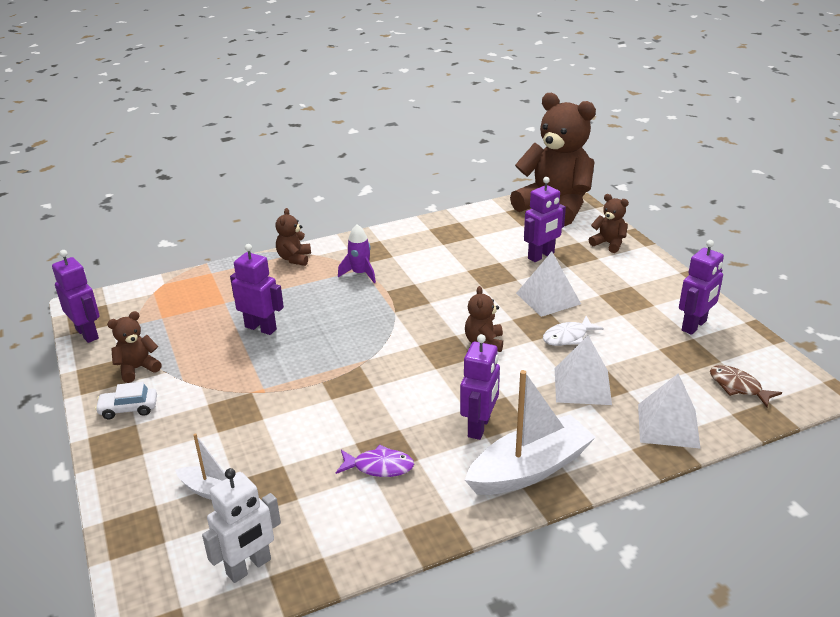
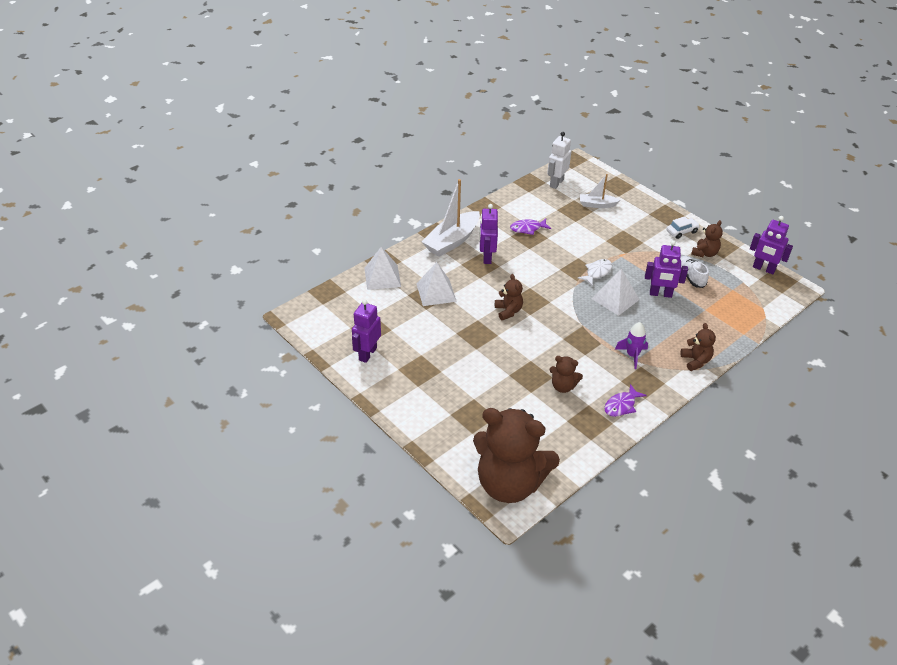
camera: 160 degrees right, 10 degrees up
(197, 341) = (690, 277): none -> white shoe
(409, 238) = (621, 405): none -> purple fish
(541, 256) = (499, 406): purple robot -> none
(548, 298) = (478, 359): white pyramid -> white pyramid (615, 299)
(568, 337) = (454, 327): white fish -> white fish (597, 272)
(608, 244) = (445, 435): brown teddy bear -> brown teddy bear (563, 386)
(738, 387) = (340, 309): brown fish -> none

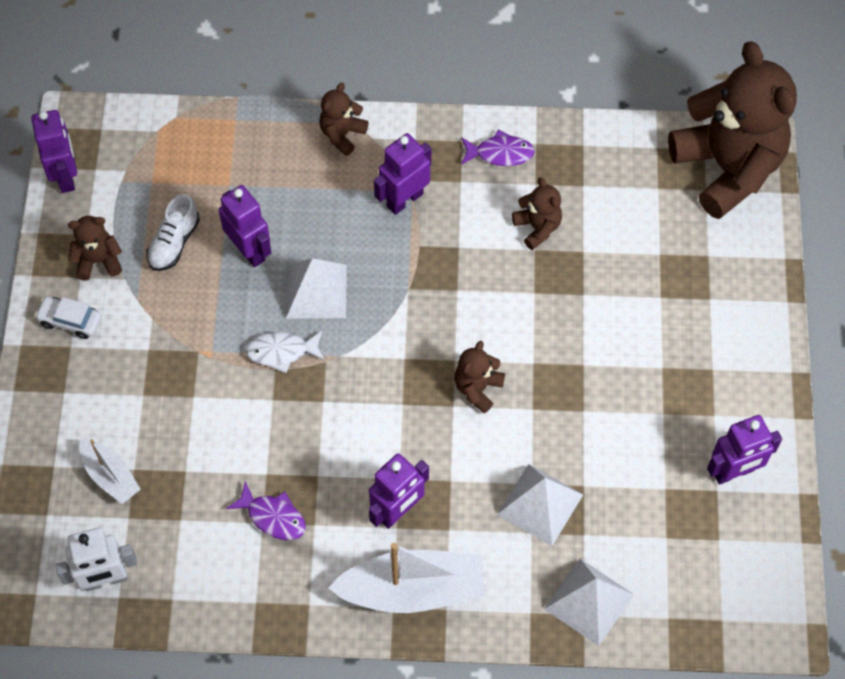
camera: 135 degrees left, 20 degrees up
(632, 355) = (404, 200): purple rocket -> purple robot

